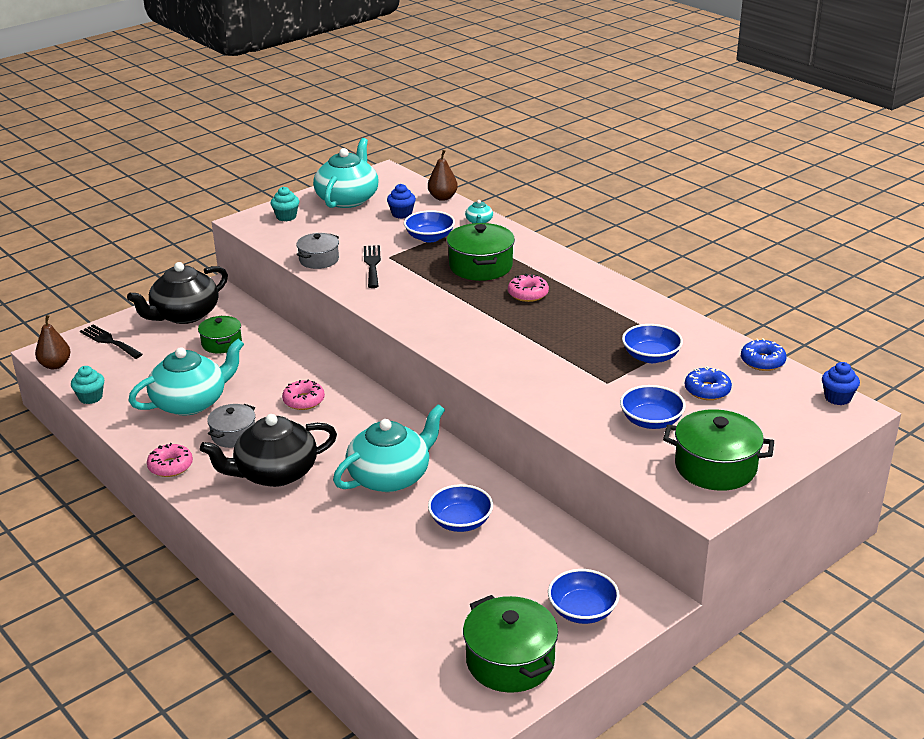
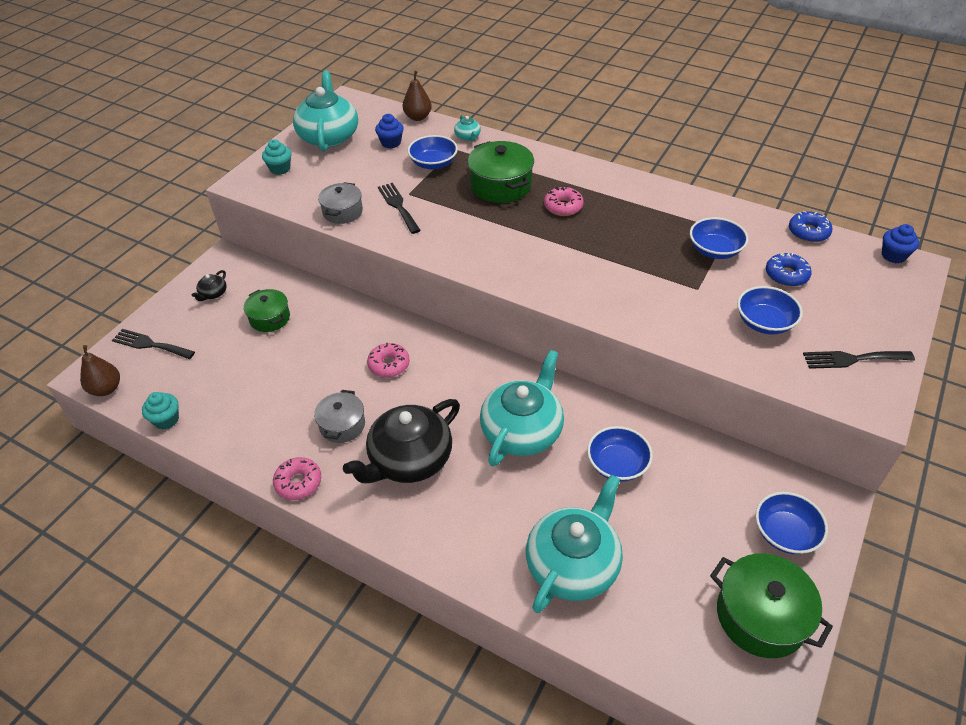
camera: 20 degrees left, 15 degrees up
(184, 315) = (213, 294): black teapot -> black teapot, size x0.42
(191, 402) = (277, 397): turquoise teapot -> turquoise teapot (573, 564)
(715, 467) = (852, 359): green pot -> black fork

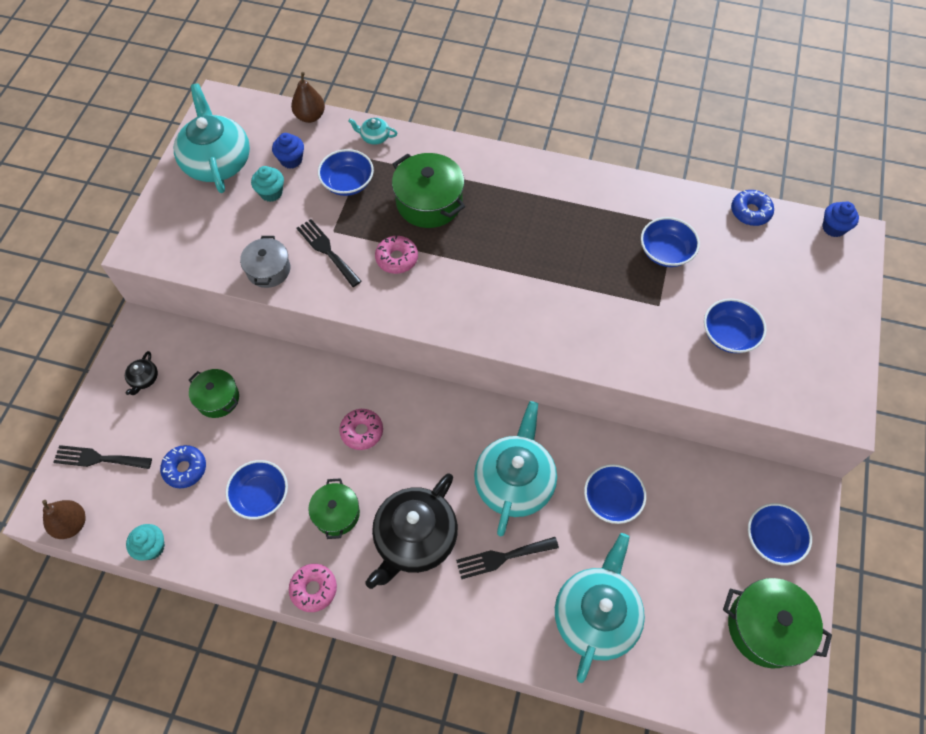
camera: 15 degrees left, 15 degrees up
(279, 398) = (261, 495): none -> blue bowl
(280, 169) = (177, 219): turquoise cupcake -> turquoise cupcake (271, 193)
(342, 425) = (336, 513): grey pot -> green pot
(468, 137) = (374, 137): turquoise teapot -> turquoise teapot turned 135 degrees clockwise
(563, 207) = (502, 221): pink donut -> pink donut (397, 258)
(786, 275) = (739, 271): blue donut -> blue donut (185, 469)
(852, 359) = (815, 363): black fork -> black fork (502, 557)

